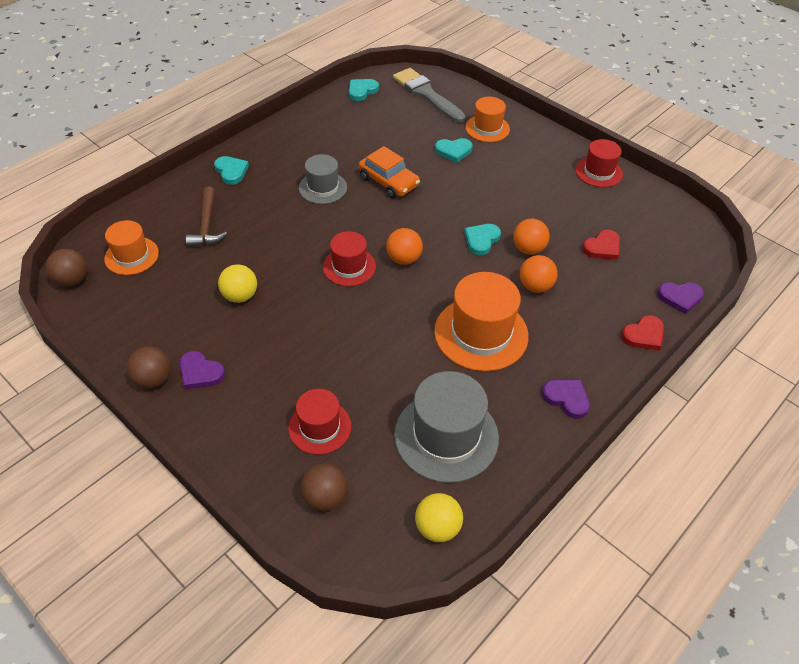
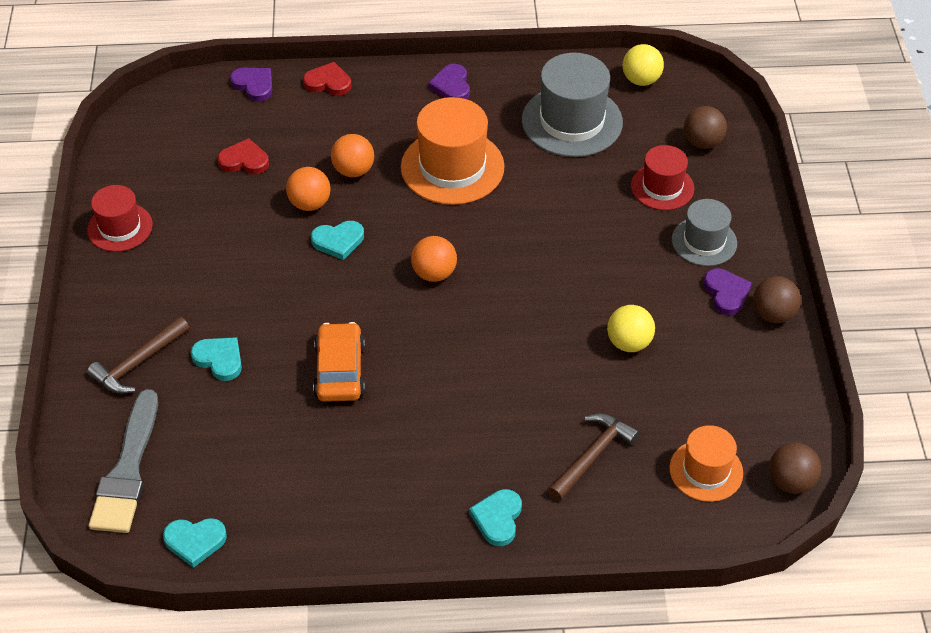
camera: 135 degrees left, 0 degrees up
(323, 188) = (418, 415): grey hat -> grey hat (704, 241)
(349, 267) = (494, 301): red hat -> none
(487, 128) = (138, 363): orange hat -> brown hammer

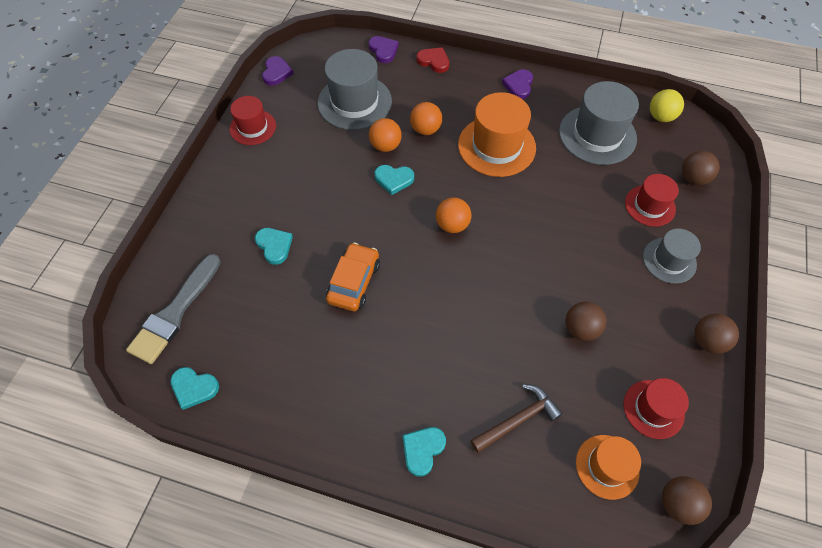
camera: 20 degrees right, 10 degrees up
(138, 363) = (220, 231): brown hammer -> none
(244, 160) = (354, 102): red heart -> grey hat
(629, 343) = (580, 329): yellow ball -> brown ball
(726, 293) = (673, 310): purple heart -> purple heart (276, 73)
(736, 400) = (653, 409): none -> red hat

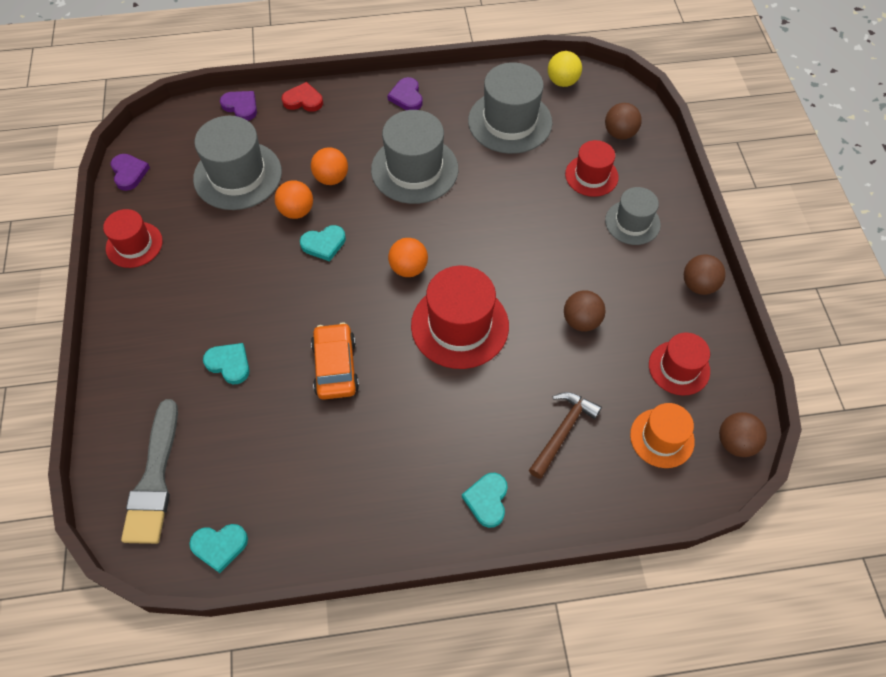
camera: 25 degrees left, 0 degrees up
(472, 289) = (460, 325): none -> red hat
(496, 146) = (414, 169): orange hat -> grey hat

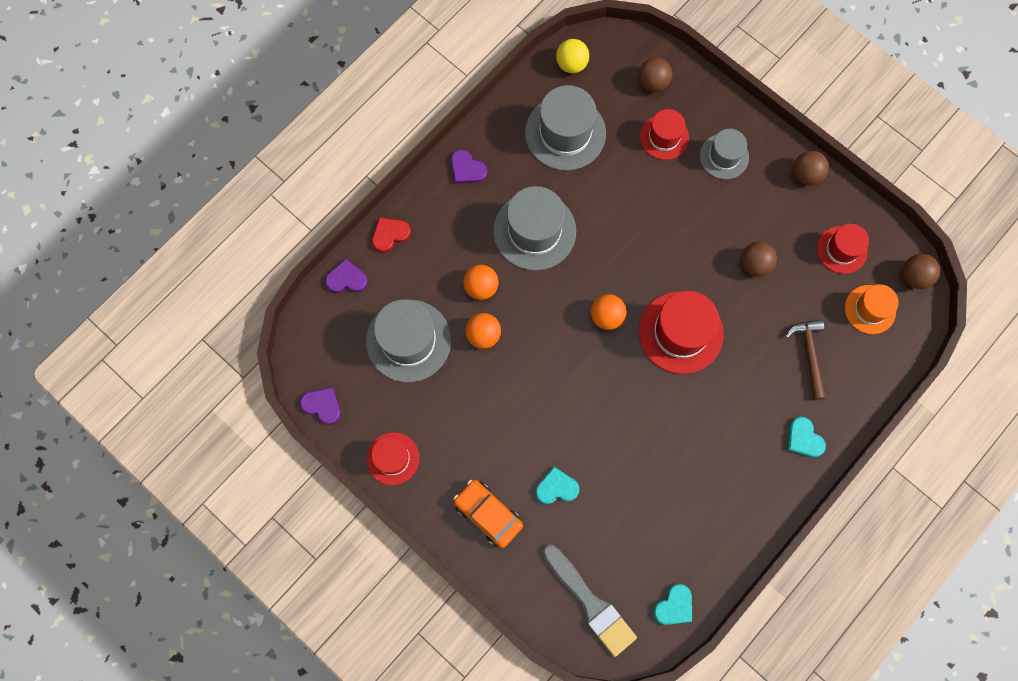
camera: 40 degrees left, 15 degrees up
(324, 244) = (529, 345): turquoise heart -> none
(335, 367) = (628, 430): orange car -> orange car (488, 514)

